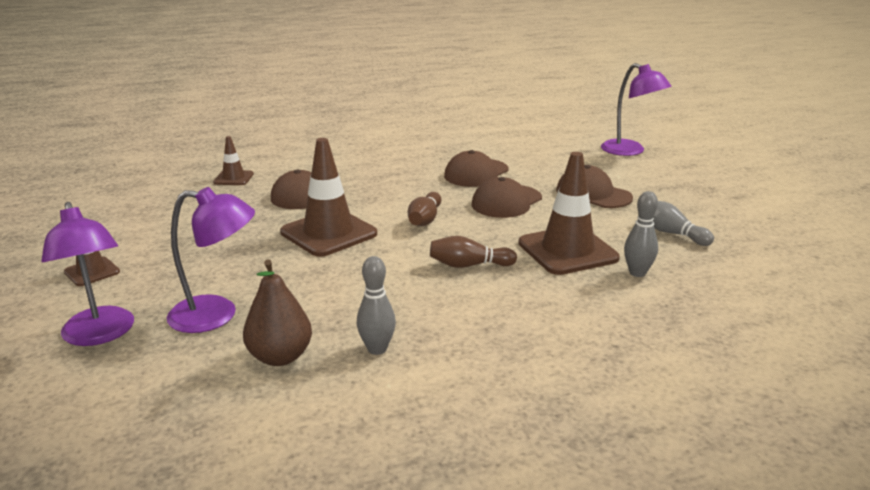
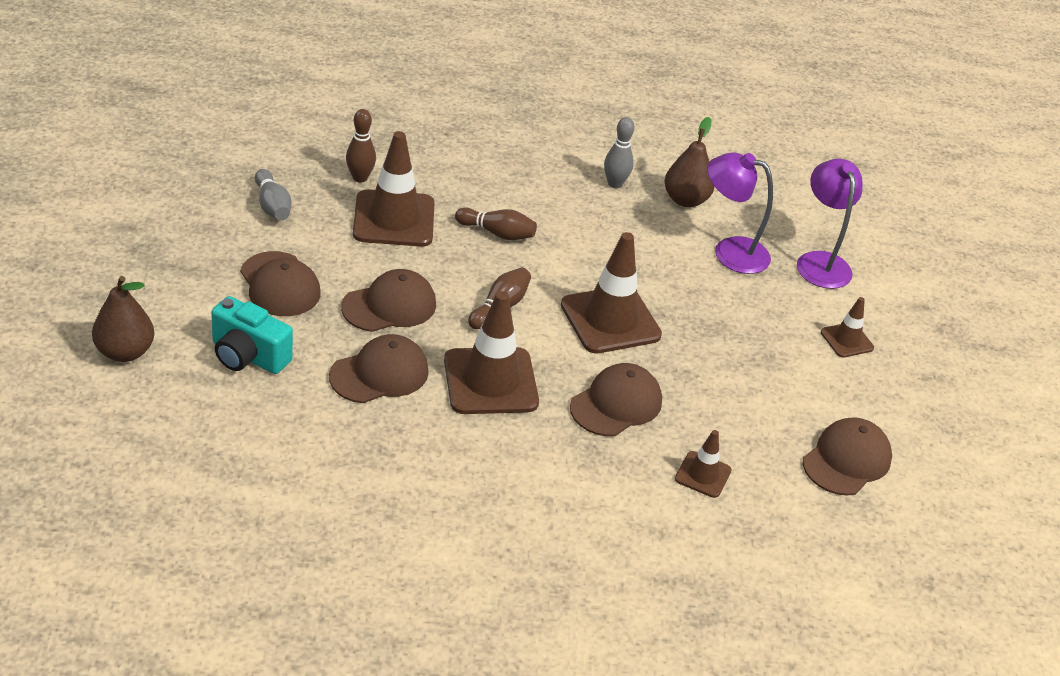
camera: 165 degrees left, 15 degrees up
(119, 203) = (846, 460): none -> brown cap
(401, 185) = (490, 381): none -> brown traffic cone
(563, 163) = (248, 356): none -> turquoise camera
(630, 151) = (125, 352): purple lamp -> brown pear
(637, 273) = (360, 178): grey bowling pin -> brown bowling pin

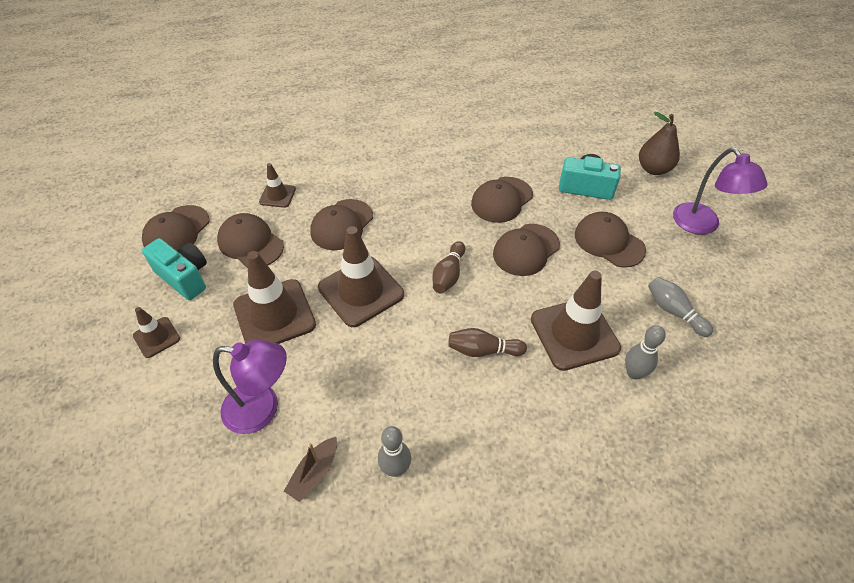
camera: 170 degrees right, 10 degrees up
(360, 178) = (634, 373): brown bowling pin -> grey bowling pin
(490, 381) = (430, 215): brown traffic cone -> brown traffic cone (274, 315)
(685, 200) = (314, 473): brown pear -> brown boat
(743, 414) = (250, 243): none -> brown cap
(820, 262) = (167, 430): purple lamp -> purple lamp (702, 225)
(826, 396) = (184, 277): none -> turquoise camera

